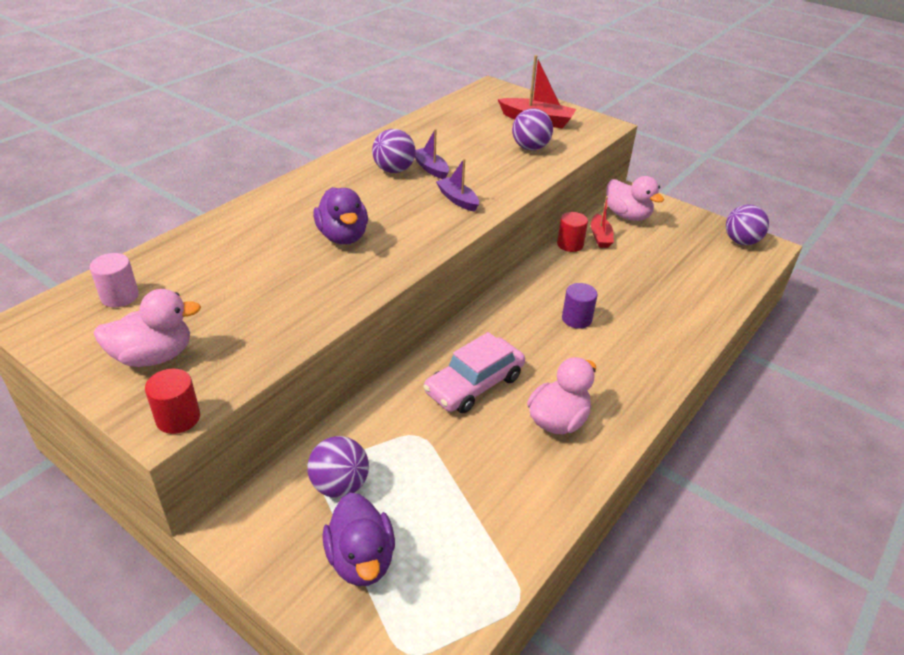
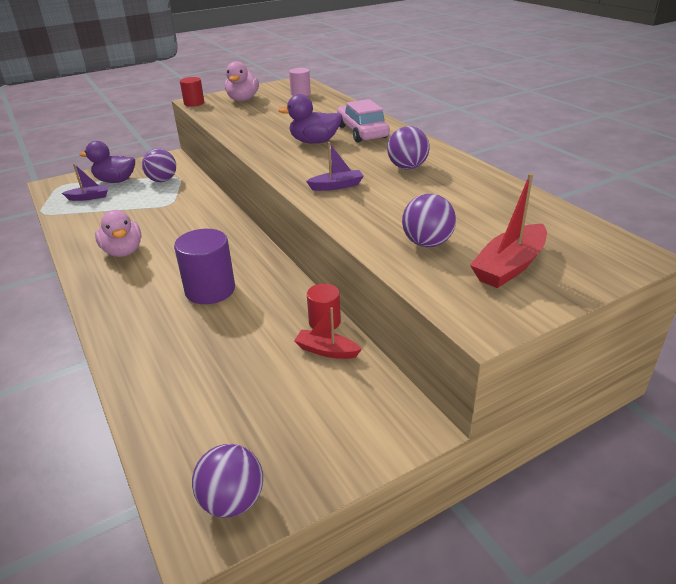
camera: 115 degrees right, 5 degrees down
(431, 169) = (402, 183): purple boat -> purple boat (89, 197)
(474, 384) = (188, 228): pink car -> pink car (362, 132)
(576, 319) = (210, 290): purple cylinder -> purple cylinder, size x1.70
(627, 216) = (362, 395): pink duck -> none

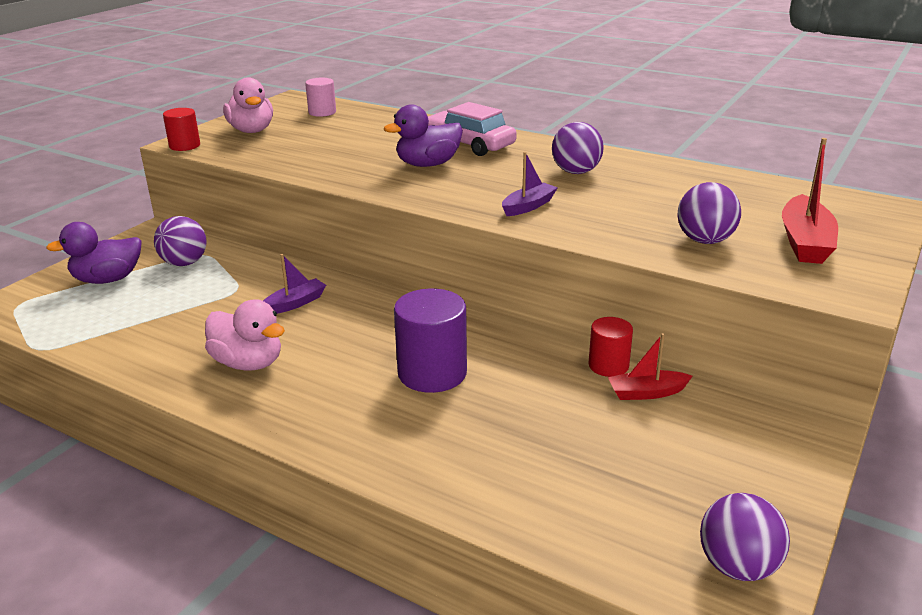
camera: 30 degrees left, 5 degrees down
(89, 197) = (93, 310): purple boat -> purple boat (295, 303)

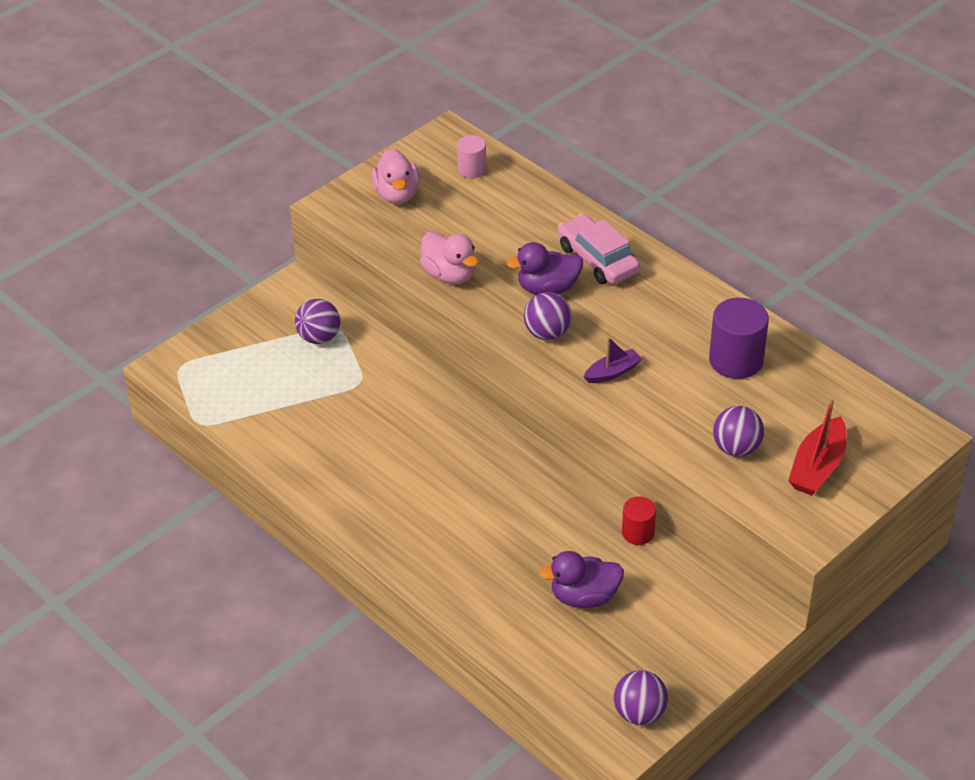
camera: 15 degrees right, 15 degrees up
(108, 279) = (252, 347): purple duck -> purple duck (584, 597)
(184, 146) = (331, 212): red cylinder -> none
(248, 363) = (359, 472): pink duck -> pink duck (449, 275)
(295, 303) = (406, 410): purple boat -> none
(432, 373) = (497, 512): purple cylinder -> purple cylinder (736, 360)
(576, 172) = (678, 327): purple ball -> purple ball (547, 333)
(647, 393) = (654, 565): red boat -> none

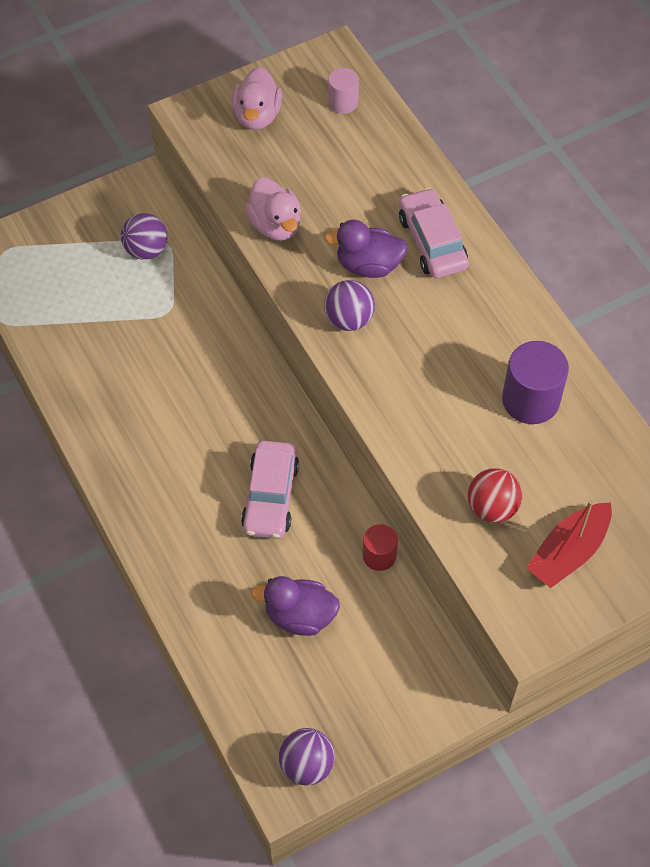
camera: 15 degrees right, 15 degrees up
(517, 508) = (270, 496): none -> pink car
(612, 372) = (398, 383): purple boat -> none
(736, 448) = (492, 507): purple ball -> red ball

